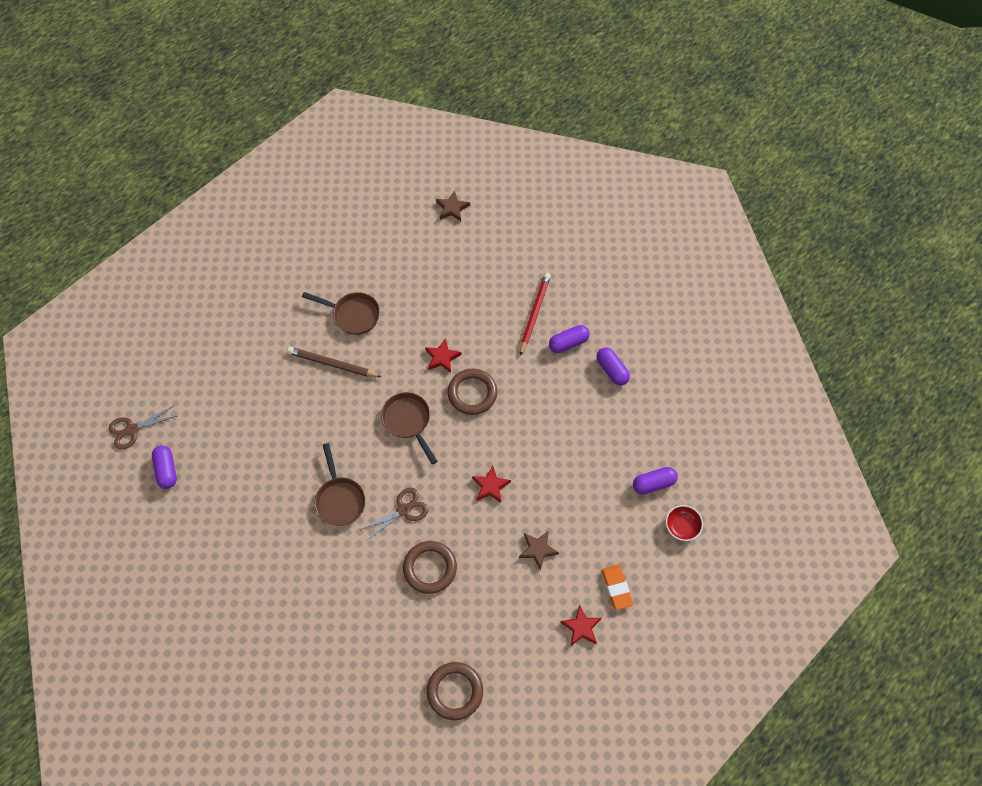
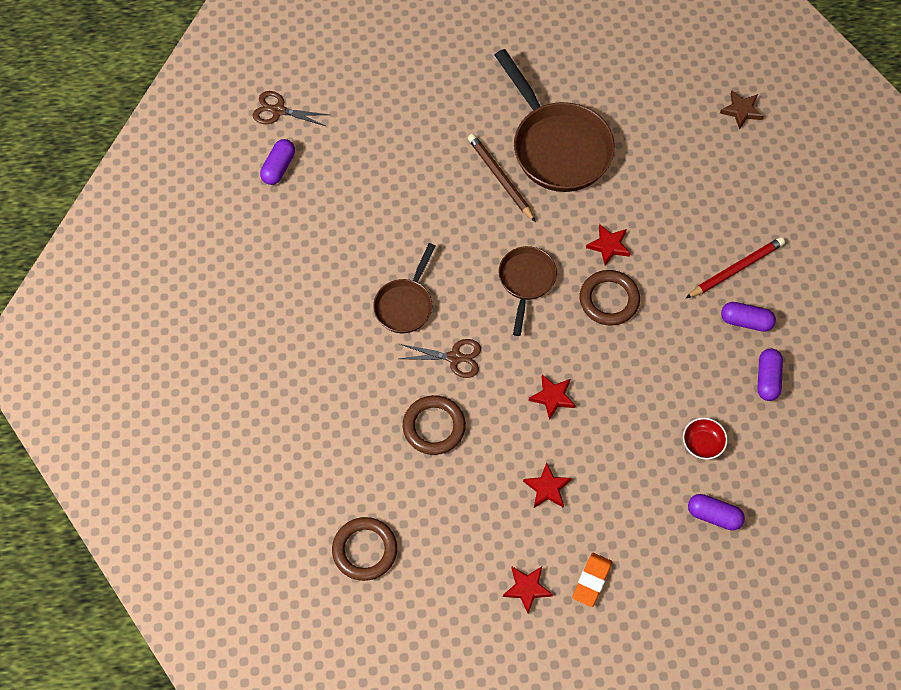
camera: 40 degrees right, 0 degrees up
(353, 315) = (557, 146): brown pan -> brown pan, size x1.79
(538, 550) = (547, 488): brown star -> red star
(682, 526) = (707, 576): red bowl -> red bowl (702, 443)

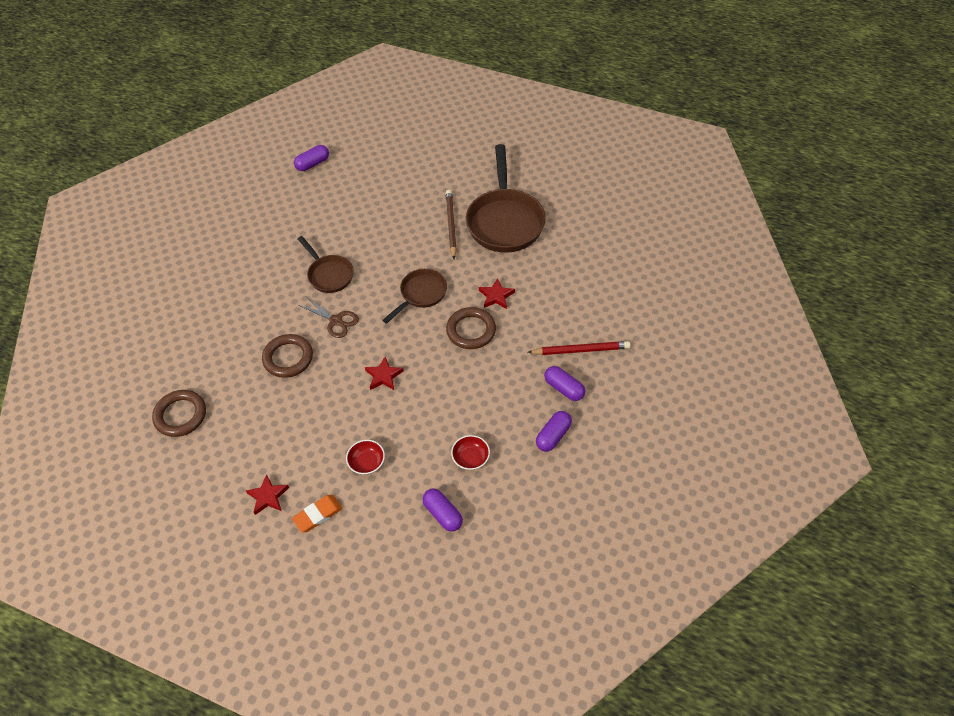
camera: 30 degrees right, 10 degrees down
(278, 111) = (338, 133): brown scissors -> none
(405, 305) = (329, 274): brown pan -> brown pan turned 90 degrees counterclockwise
(547, 488) = (334, 435): red star -> none
(602, 501) = (367, 462): none -> red bowl
(741, 111) = (656, 249): brown star -> none

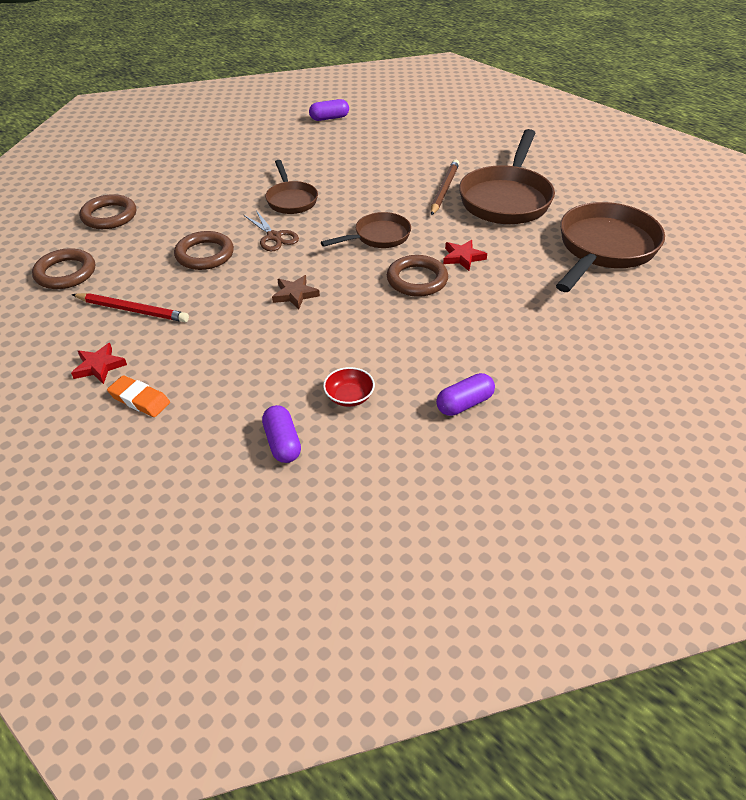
camera: 20 degrees right, 10 degrees down
(179, 341) = (109, 216): none -> brown ring
(318, 515) = (139, 399): orange eraser -> orange eraser turned 45 degrees clockwise
(367, 462) = (226, 366): red bowl -> none
(384, 376) = (295, 294): red star -> brown star
(564, 388) = (502, 361): purple capsule -> none
(581, 350) = (541, 330): red pencil -> red pencil (132, 310)
(598, 254) = (604, 249): none -> brown pan

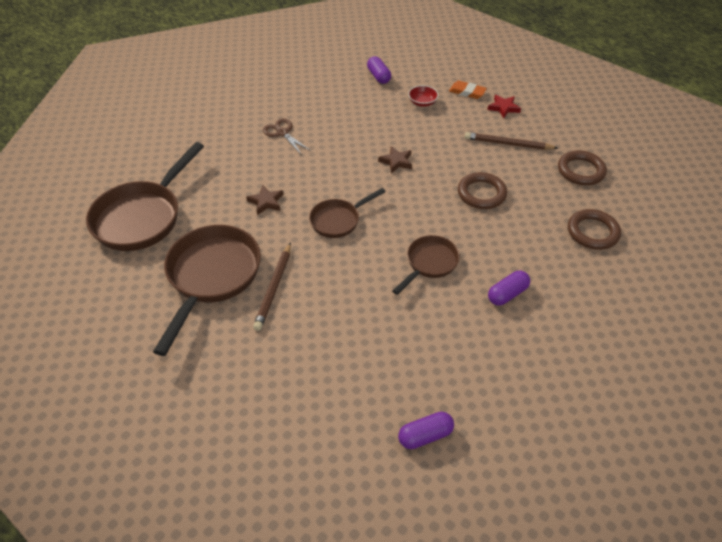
camera: 175 degrees right, 5 degrees up
(132, 310) = (508, 144): red pencil -> brown pencil
(274, 237) = (430, 215): brown scissors -> brown scissors (282, 133)
(291, 200) = (429, 263): brown pan -> brown pan turned 60 degrees clockwise
(349, 397) = (346, 99): red bowl -> red bowl (422, 102)
(417, 280) = (305, 179): brown ring -> none
(463, 257) = (266, 202): red star -> brown star
(464, 404) = (279, 98): purple capsule -> purple capsule (507, 294)

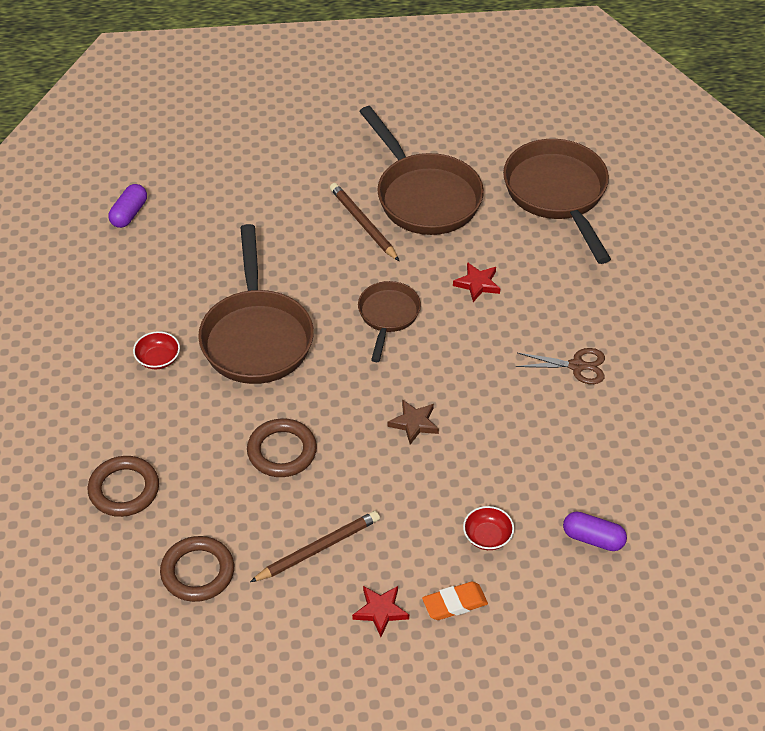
camera: 135 degrees right, 0 degrees up
(266, 202) = (477, 284): brown star -> red star
(429, 263) = (256, 337): brown pan -> brown pan, size x1.79
(507, 294) = (158, 359): purple capsule -> red bowl

